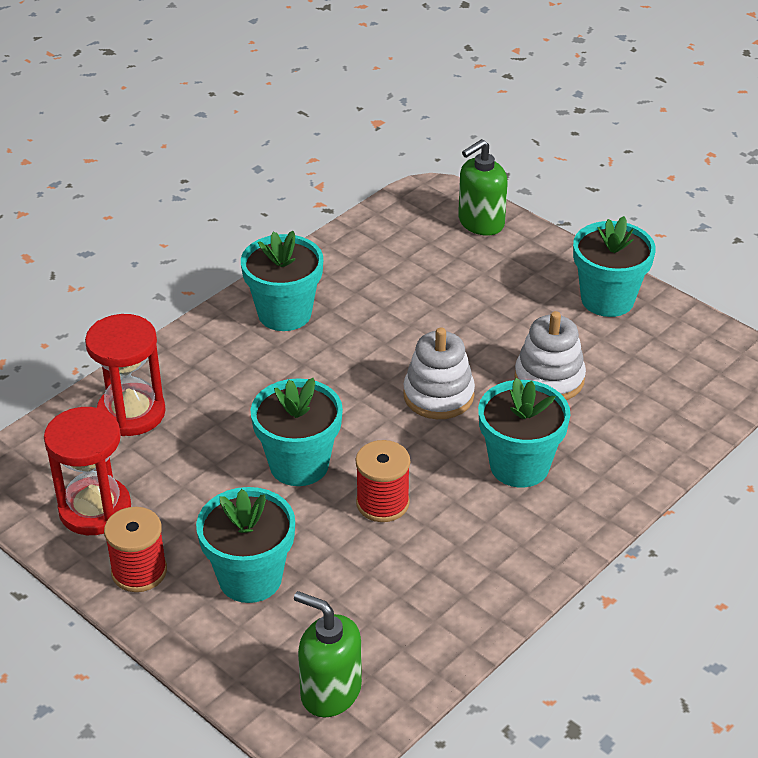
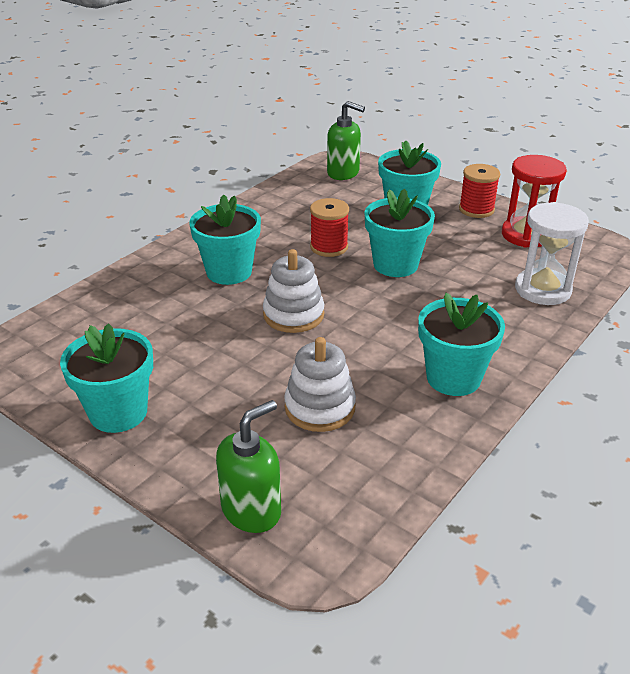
camera: 175 degrees right, 5 degrees down
(131, 413) = (542, 290): red hourglass -> white hourglass
(549, 379) = (195, 332): white stacking toy -> white stacking toy (320, 407)

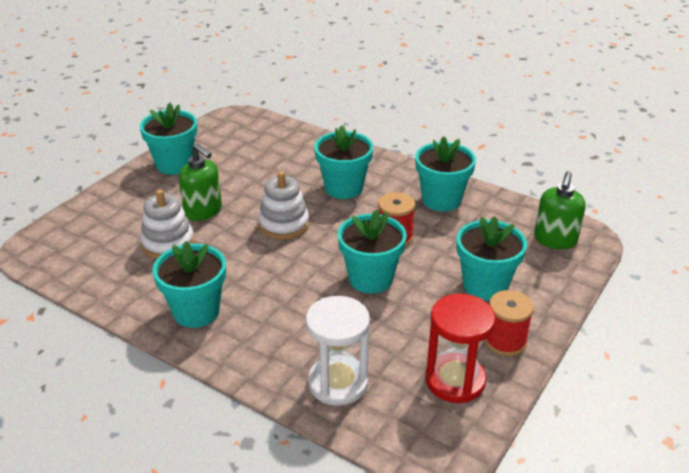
camera: 85 degrees right, 0 degrees up
(251, 510) = (78, 222): green soap dispenser -> green soap dispenser (203, 211)
(268, 217) = (441, 200): none -> turquoise flower pot

